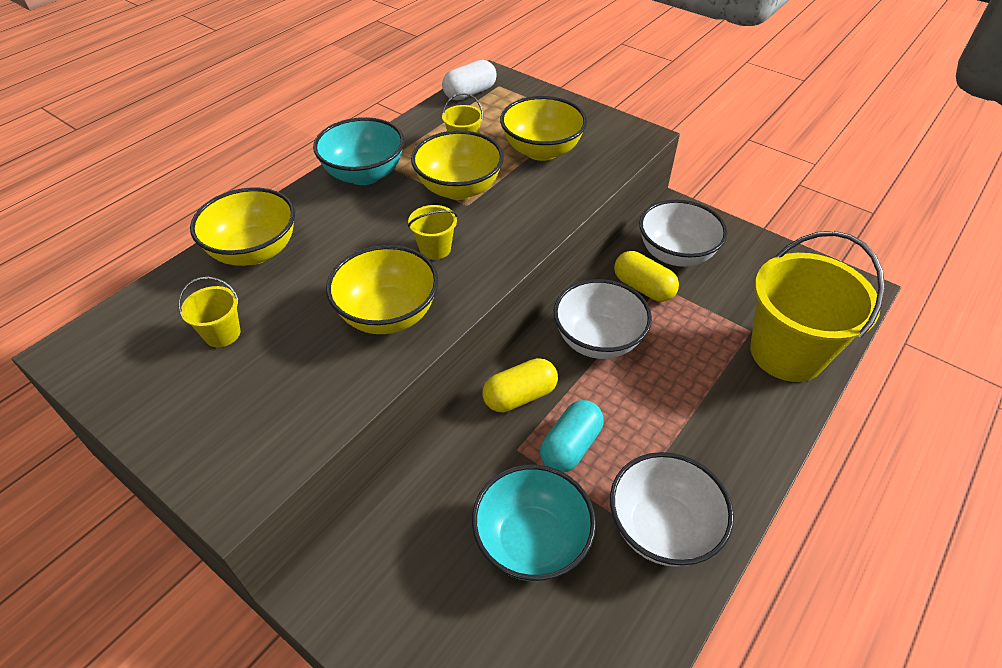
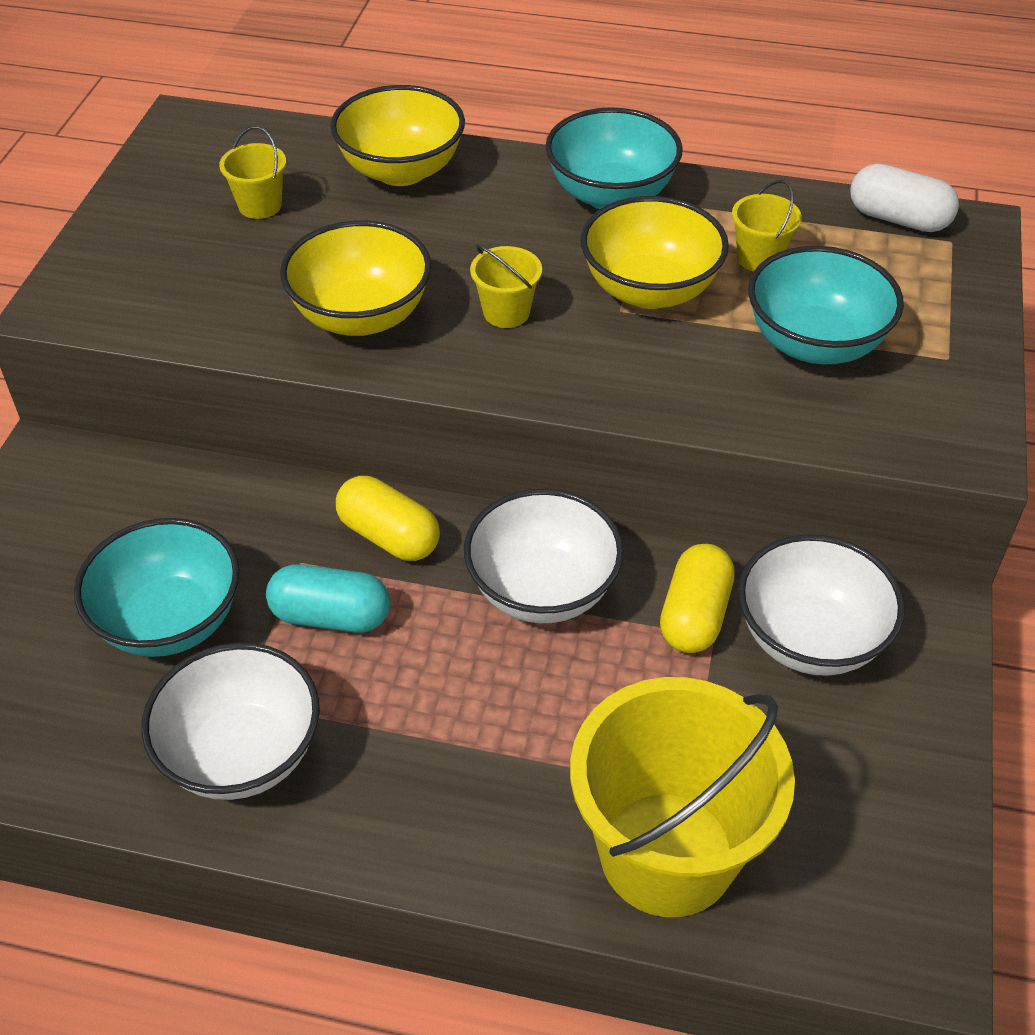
camera: 65 degrees right, 0 degrees up
(541, 151) = (814, 343): yellow bowl -> turquoise bowl

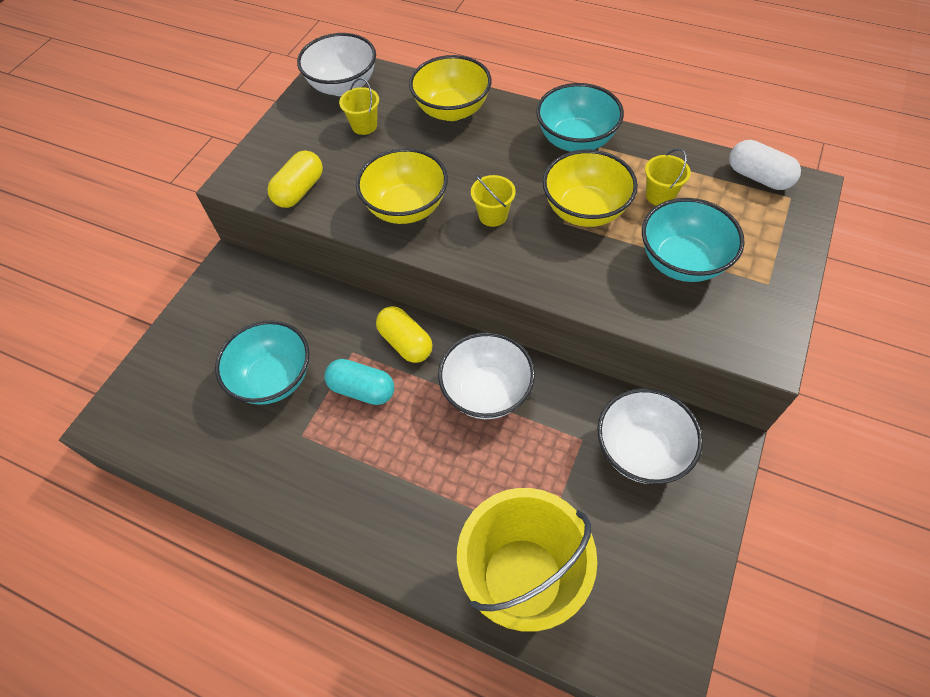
camera: 15 degrees right, 10 degrees up
(242, 754) = (295, 469): white bowl -> white bowl (343, 86)
(694, 615) = (573, 423): yellow capsule -> yellow capsule (299, 190)

